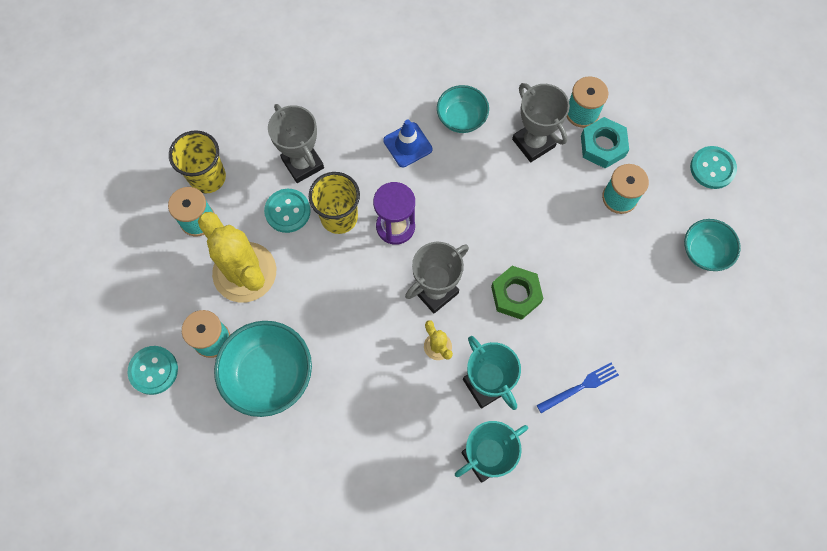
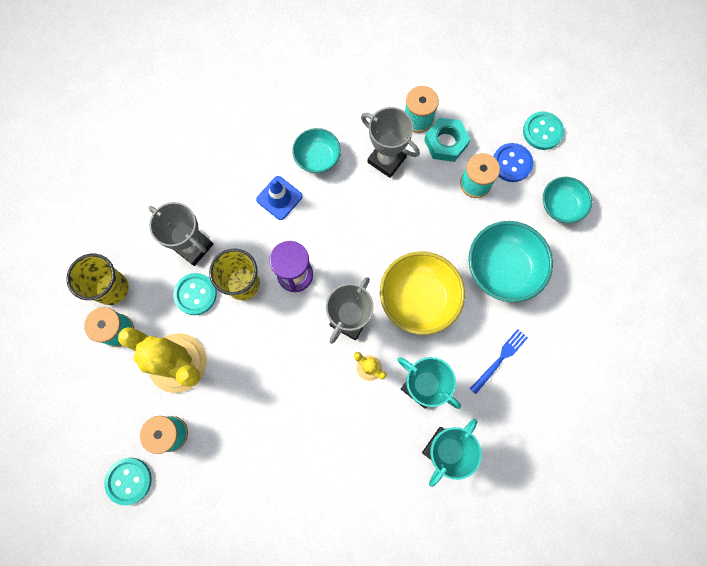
camera: 20 degrees left, 5 degrees up
(269, 375) = (233, 446): turquoise bowl -> turquoise bowl (502, 269)
(515, 294) = (419, 299): green nut -> yellow bowl
(666, 190) = (511, 163): none -> blue button

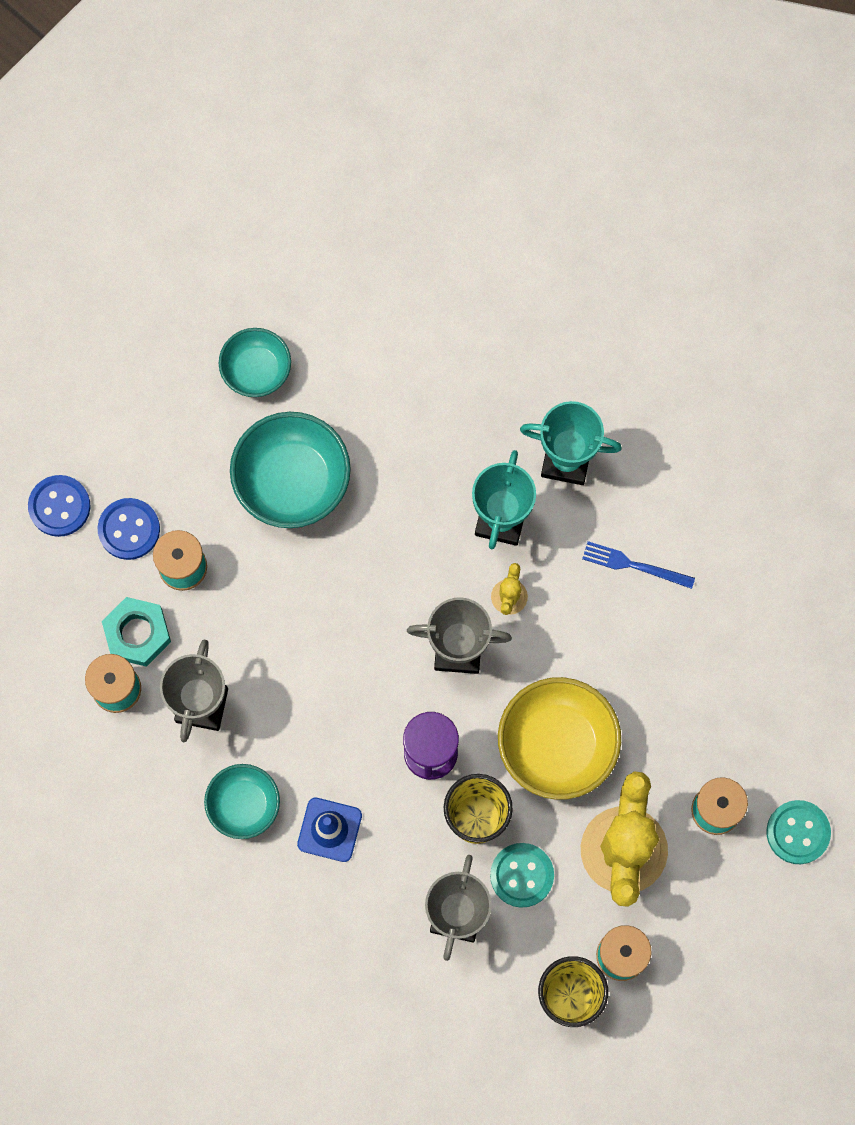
camera: 115 degrees left, 0 degrees up
(419, 299) = (386, 573): yellow bowl -> yellow bowl (557, 745)
(500, 359) = (418, 437): blue fork -> blue fork (634, 565)
(542, 131) = (59, 506): turquoise button -> blue button
(561, 206) = (165, 439): turquoise bowl -> turquoise bowl (256, 370)

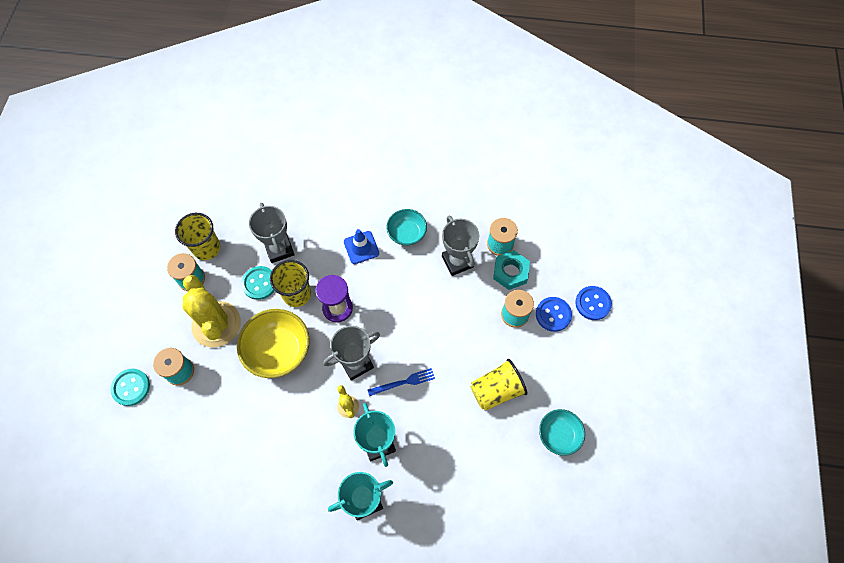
camera: 145 degrees right, 10 degrees down
(292, 481) = (496, 390): turquoise bowl -> yellow cup
(634, 565) = (293, 467): blue fork -> blue fork (403, 382)

